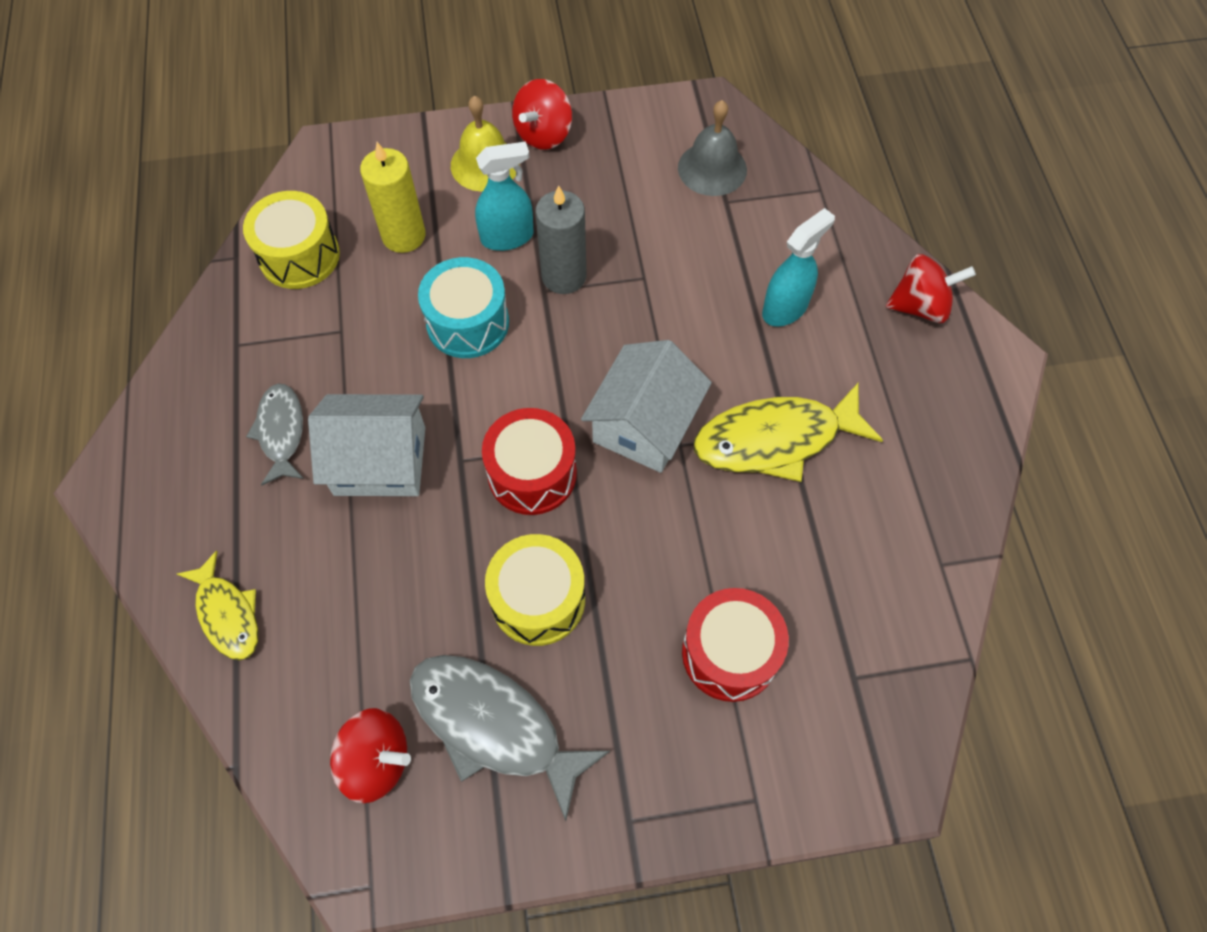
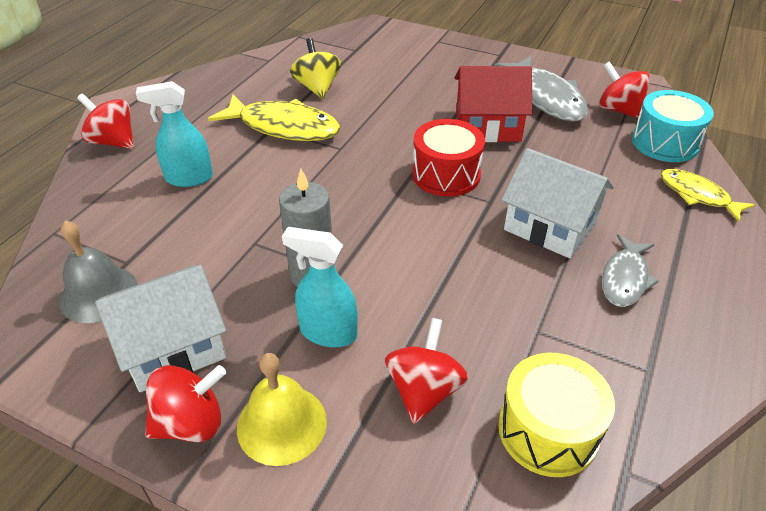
camera: 145 degrees left, 20 degrees down
(227, 614) = (697, 195): yellow fish -> yellow fish turned 45 degrees counterclockwise
(403, 235) = (424, 390): yellow candle -> red spinning top
(468, 323) = (420, 281): turquoise drum -> turquoise drum (665, 143)
(538, 599) = (487, 126): yellow drum -> red house
(645, 424) = (350, 165): white house -> white house (173, 347)
(730, 653) = (403, 75): red drum -> none
(814, 542) = (317, 87): none -> yellow spinning top

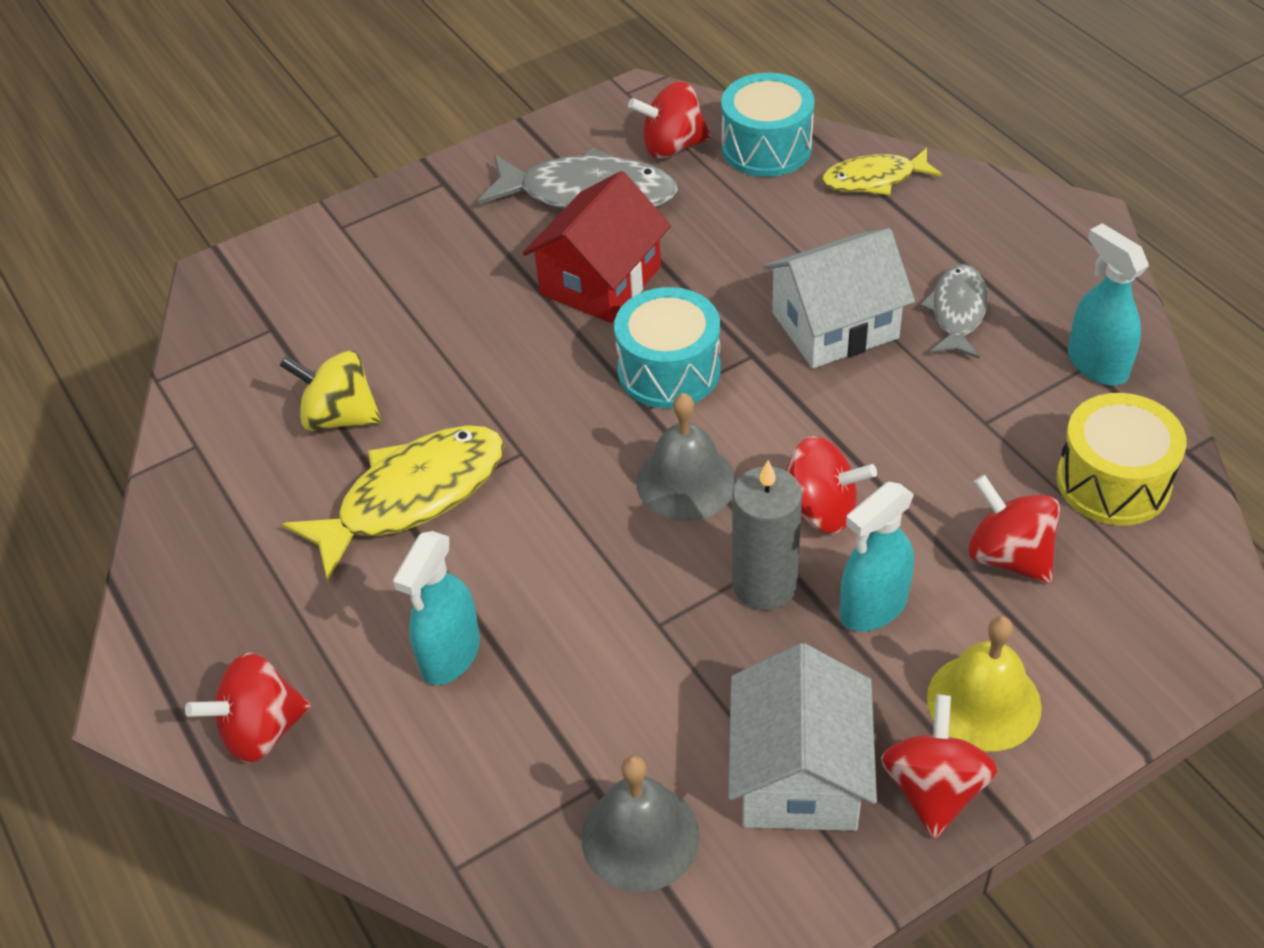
camera: 55 degrees left, 5 degrees up
(367, 213) = (686, 482): none -> grey bell
(390, 277) = (819, 510): none -> red spinning top
(446, 174) = (669, 370): red drum -> turquoise drum
(625, 278) = (957, 312): grey fish -> grey fish turned 135 degrees counterclockwise
(658, 376) = (1097, 364): none -> turquoise spray bottle

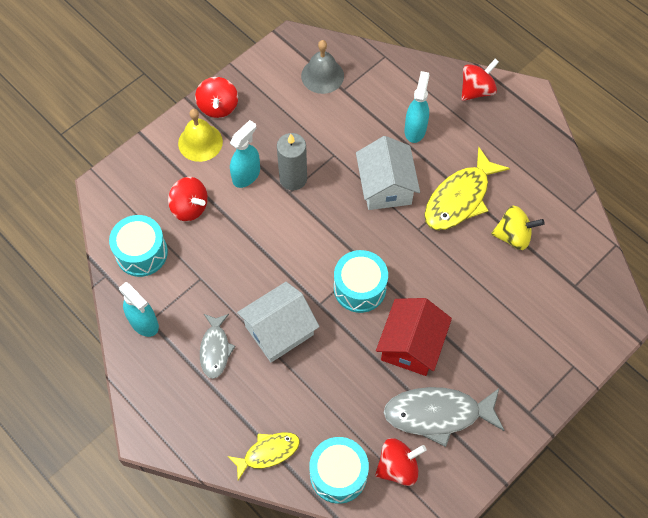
camera: 165 degrees right, 15 degrees up
(686, 482) = (337, 224): grey bell -> none
(799, 774) = (268, 105): white house -> white house (385, 186)
(819, 510) = (274, 218): red spinning top -> none
(1113, 481) = (141, 253): yellow drum -> turquoise drum

